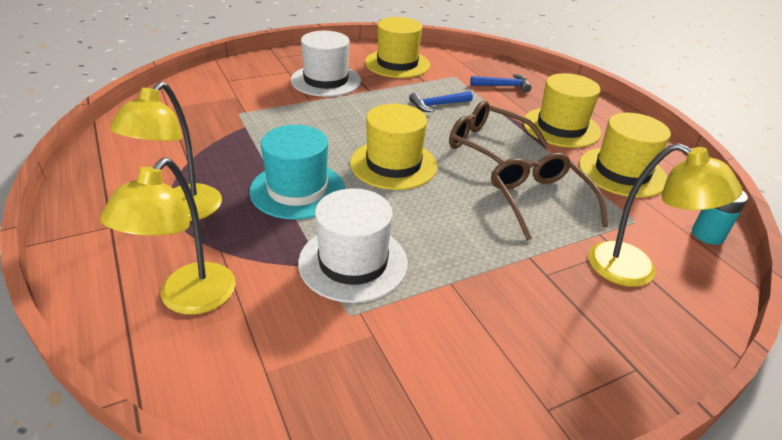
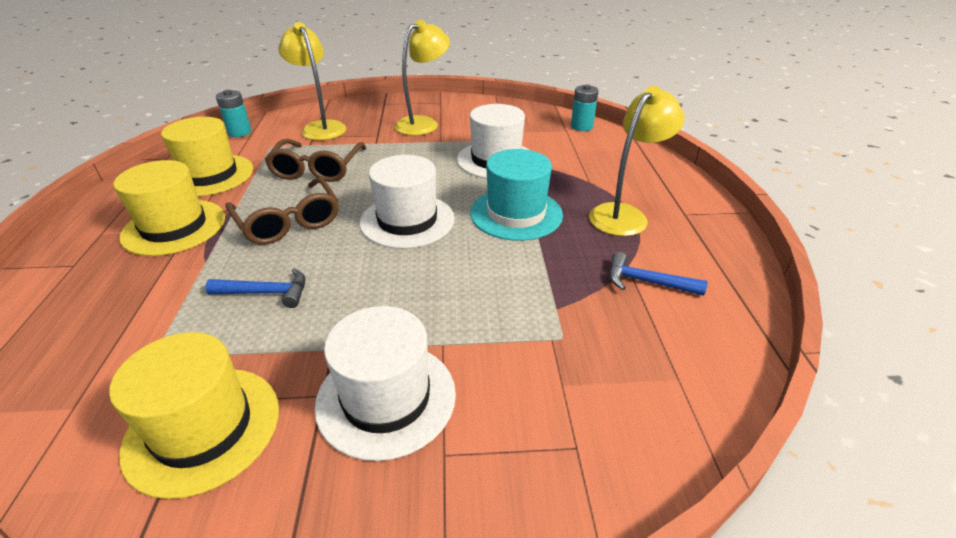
camera: 155 degrees left, 0 degrees up
(188, 299) = (610, 161): yellow lamp -> yellow lamp (423, 123)
(237, 394) = (581, 126): none -> turquoise battery
(393, 164) = (407, 220): yellow hat -> white hat
(503, 86) = (118, 312): blue hammer -> blue hammer (646, 282)

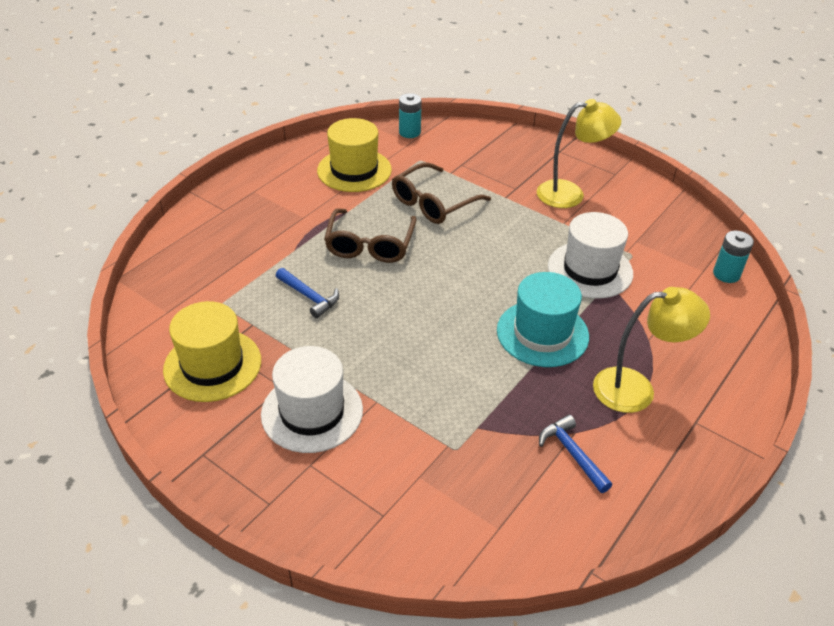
camera: 40 degrees right, 5 degrees up
(174, 227) = (297, 209): yellow hat -> none
(321, 127) = (477, 156): yellow lamp -> none
(407, 220) = (451, 291): white hat -> none

